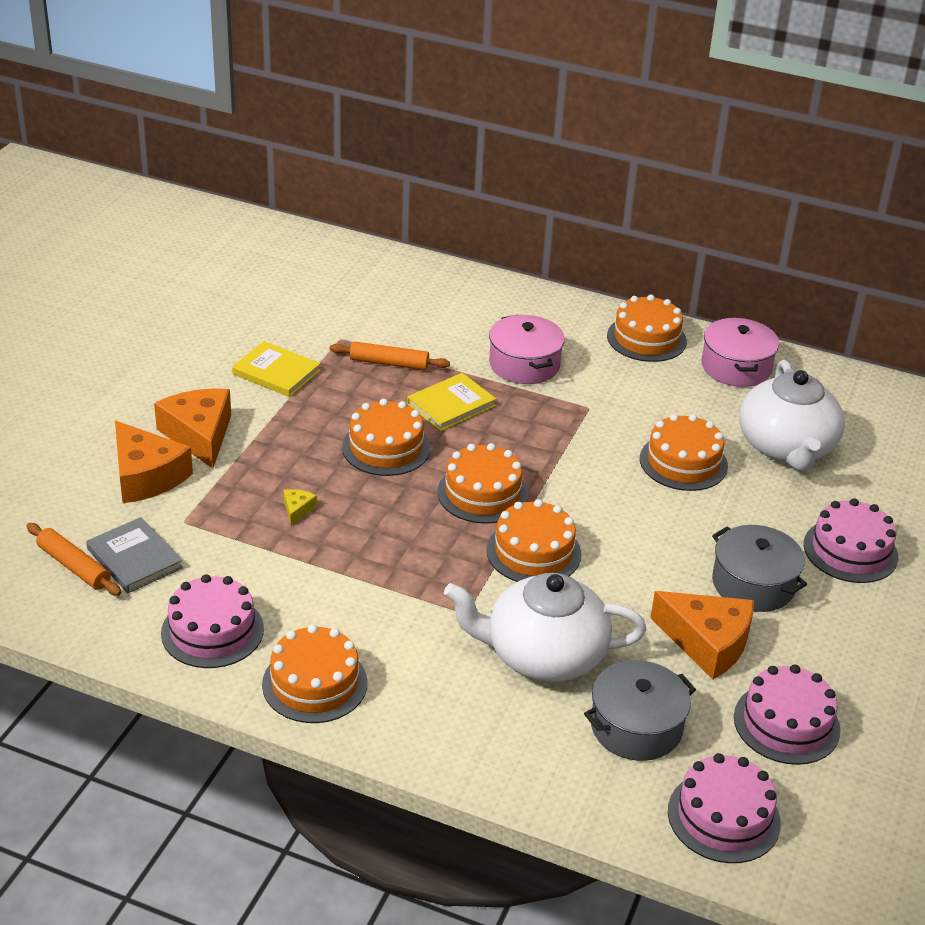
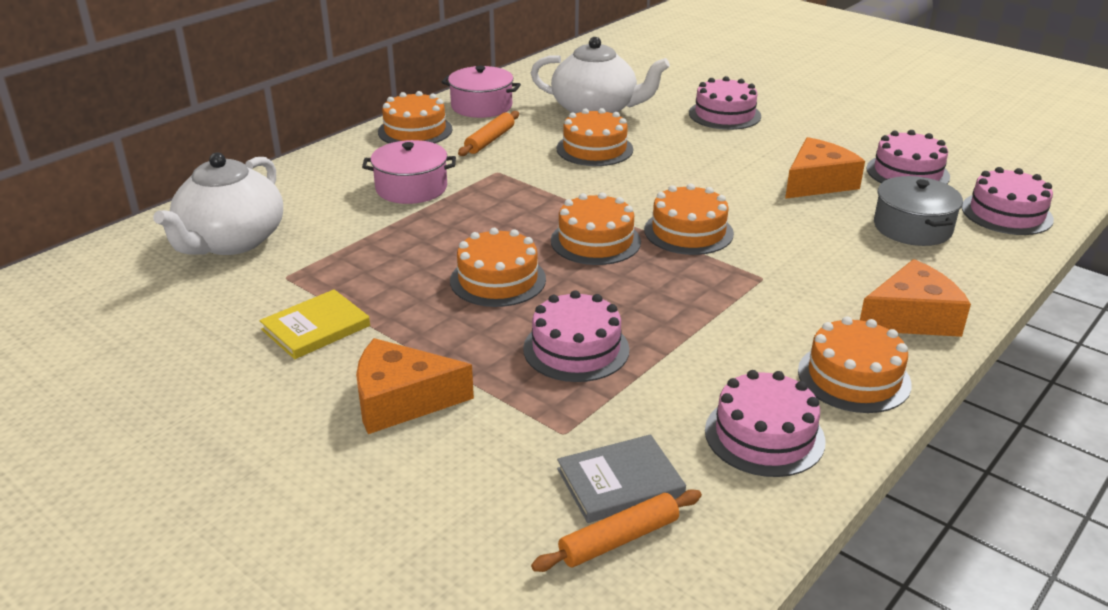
camera: 70 degrees left, 5 degrees down
(146, 476) = (461, 454): orange cheese -> orange cheese (912, 317)
(297, 510) = (576, 349): yellow cheese -> pink cake
(389, 363) = (354, 255): orange rolling pin -> orange rolling pin (490, 140)
(451, 405) = (450, 234): yellow book -> none
(543, 655) = (825, 251): white teapot -> white teapot (231, 241)
(753, 584) = (753, 153): grey pot -> none

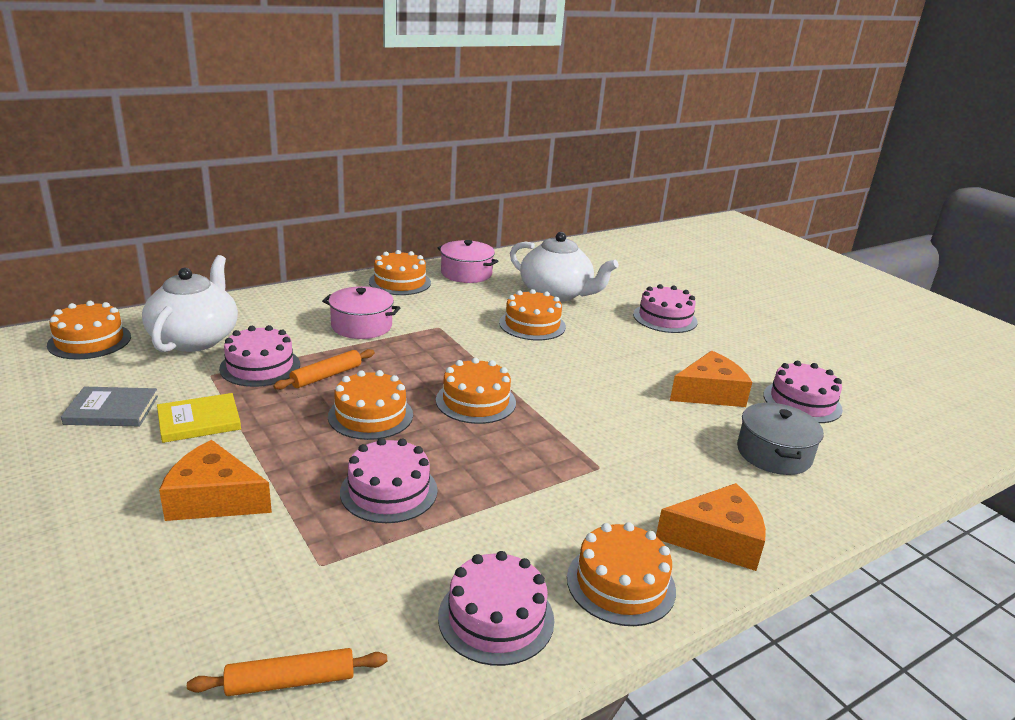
camera: 15 degrees right, 5 degrees down
(231, 241) = (195, 338): white teapot -> white teapot turned 150 degrees clockwise
(490, 140) = (452, 301): orange rolling pin -> orange rolling pin (326, 376)
(620, 482) = (333, 625): grey book -> grey book (112, 410)
(688, 231) = (562, 411): orange cake -> orange cake (89, 341)
(1006, 213) = (878, 461): pink cake -> pink cake (260, 366)

